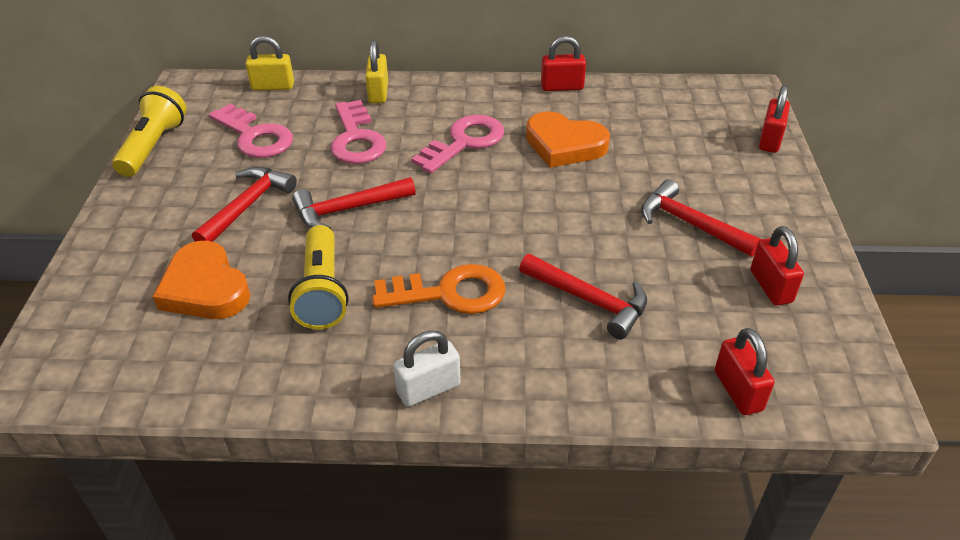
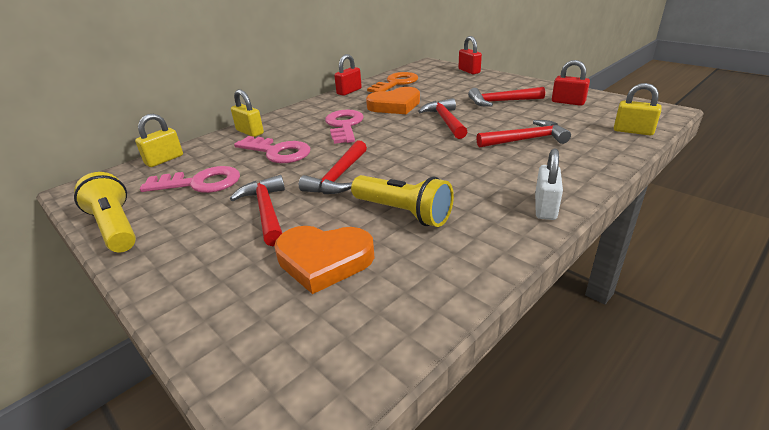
camera: 45 degrees left, 10 degrees down
(449, 293) = (467, 172): orange key -> orange key (396, 83)
(567, 208) = (445, 121): none -> red hammer
(738, 391) = (633, 131): red padlock -> yellow padlock

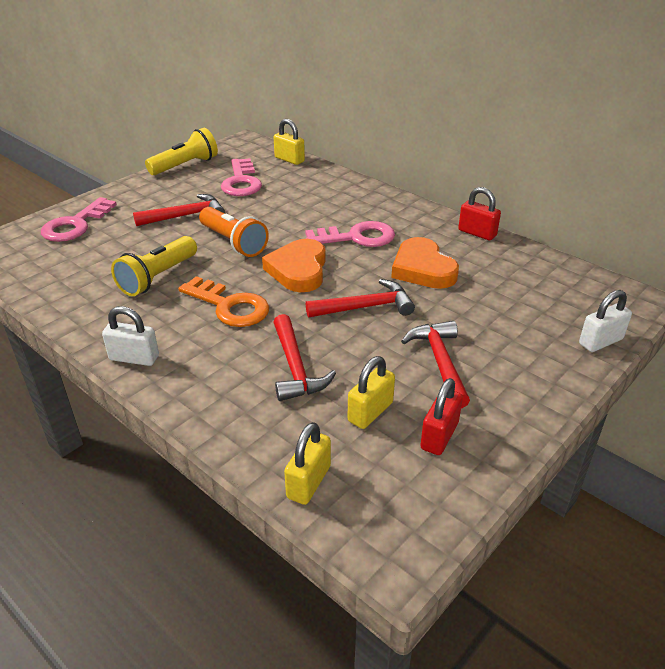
camera: 85 degrees right, 5 degrees up
(250, 132) = (345, 187): yellow padlock -> yellow padlock (370, 412)
(277, 152) = (294, 207): pink key -> pink key (75, 225)
(324, 260) = (108, 246): orange heart -> orange heart (298, 270)
(338, 177) = (233, 242): red hammer -> orange flashlight
(396, 83) = (518, 268): orange key -> orange key (230, 306)
(469, 71) = (600, 341): red padlock -> white padlock

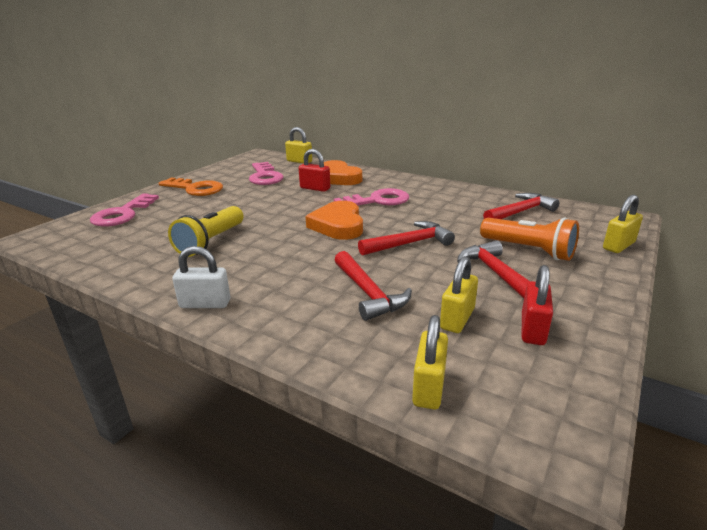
camera: 10 degrees left, 10 degrees down
(185, 166) = (213, 171): yellow flashlight -> none
(185, 216) = (223, 200): red hammer -> red hammer (520, 212)
(230, 306) = (286, 255): orange key -> orange key (195, 189)
(233, 242) = (272, 213): orange flashlight -> orange flashlight (528, 250)
(422, 269) = (443, 215): orange heart -> orange heart (338, 178)
(477, 233) = (472, 190): red padlock -> red padlock (315, 188)
(600, 341) = (618, 246): white padlock -> yellow padlock

